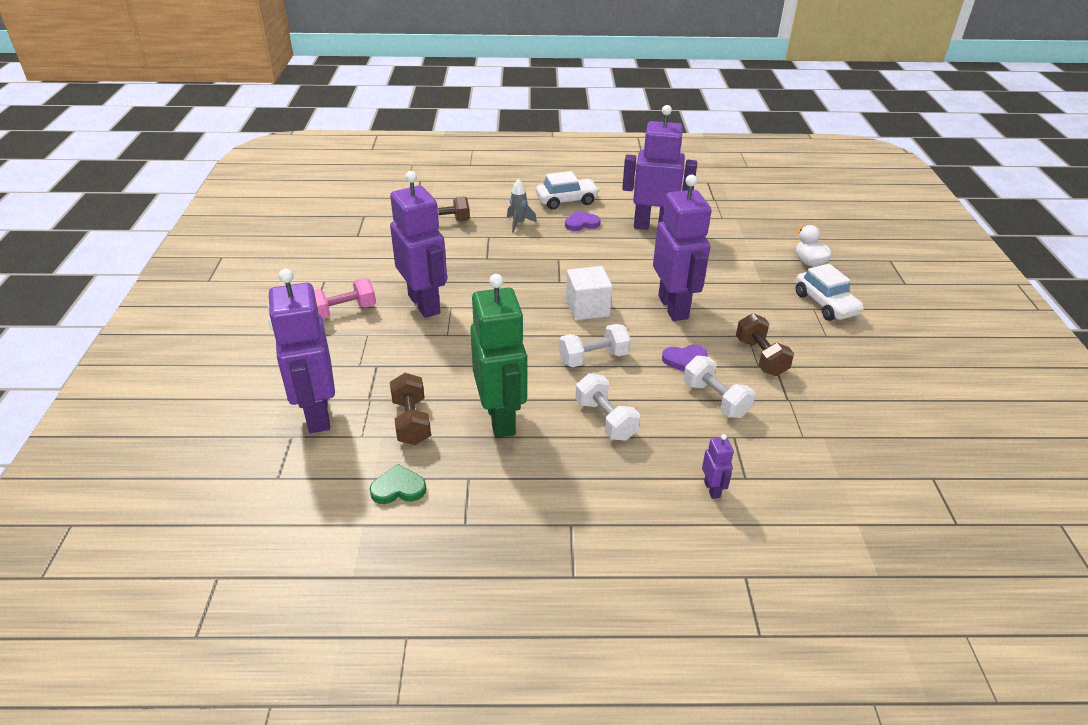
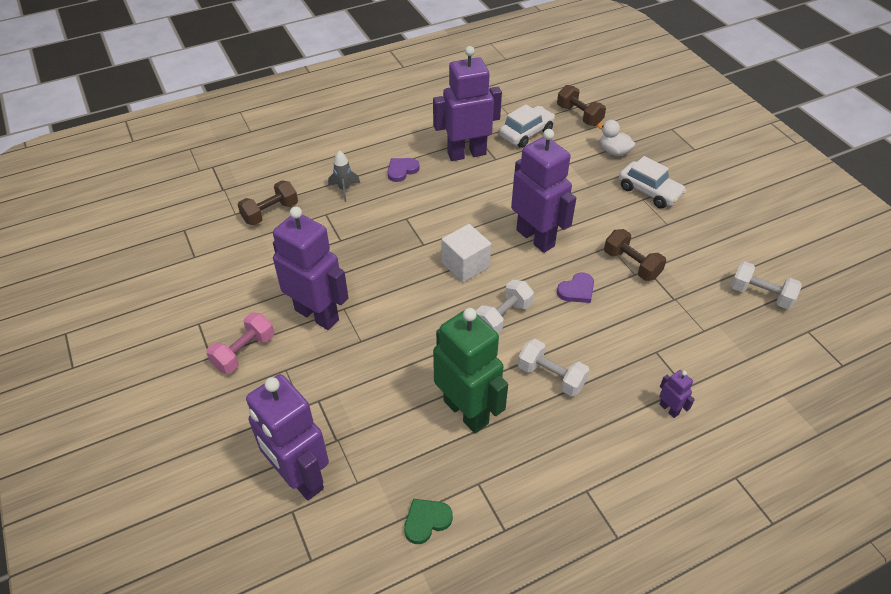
camera: 25 degrees left, 10 degrees up
(411, 421) = (391, 448): brown dumbbell -> brown dumbbell (579, 115)
(566, 201) = (372, 148): white car -> white car (526, 133)
(715, 399) = (622, 321): white dumbbell -> white dumbbell (760, 295)

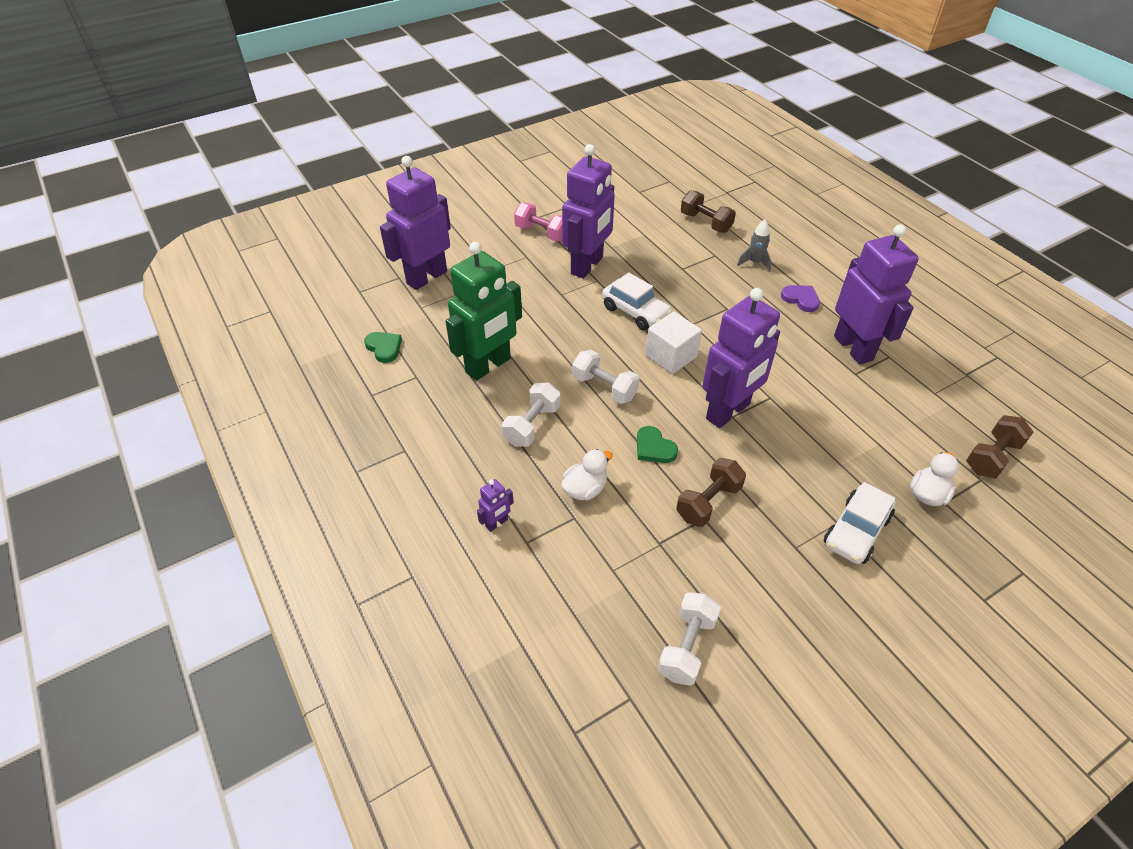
camera: 85 degrees right, 0 degrees up
(526, 133) = (921, 401): white car -> white car (635, 312)
(577, 290) = (654, 448): purple heart -> green heart
(625, 342) = (585, 489): none -> white duck

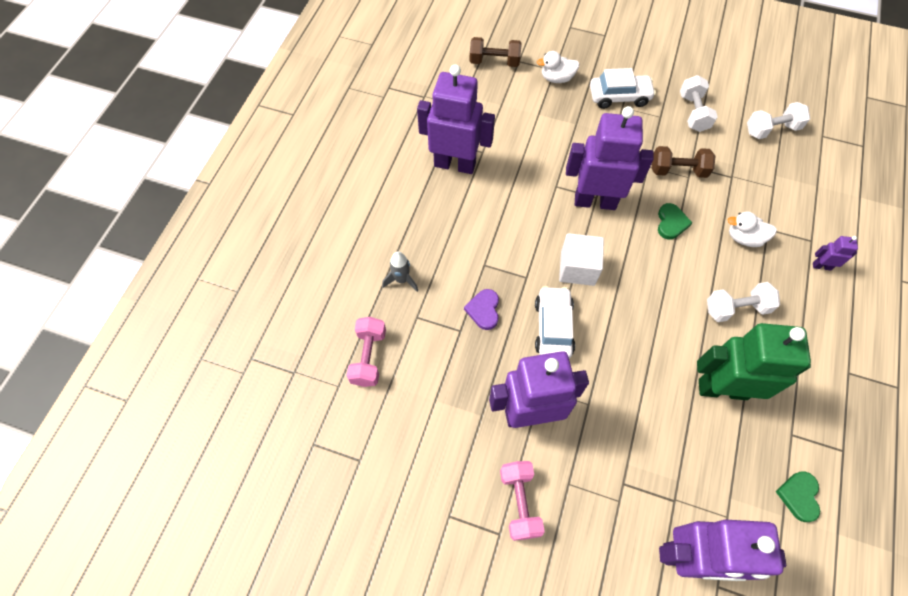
camera: 130 degrees left, 15 degrees up
(604, 387) = (654, 289): white dumbbell -> white dumbbell (693, 113)
(705, 222) = (368, 357): brown dumbbell -> pink dumbbell
(801, 299) = (425, 222): purple heart -> purple heart (484, 310)
(853, 348) = (455, 164): purple robot -> purple robot turned 75 degrees clockwise

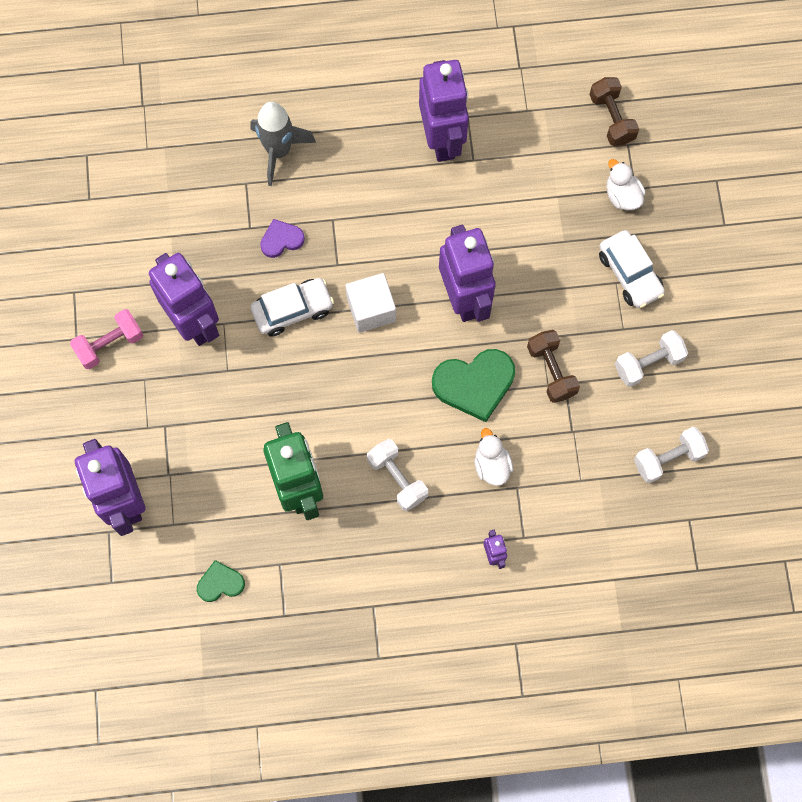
camera: 65 degrees right, 10 degrees up
(368, 357) = (186, 160): pink dumbbell -> none
(402, 280) = (279, 151): grey rocket -> grey rocket, size x1.73
(671, 223) = (474, 384): green heart -> green heart, size x1.82
(771, 129) = (668, 459): white dumbbell -> white dumbbell turned 75 degrees counterclockwise

